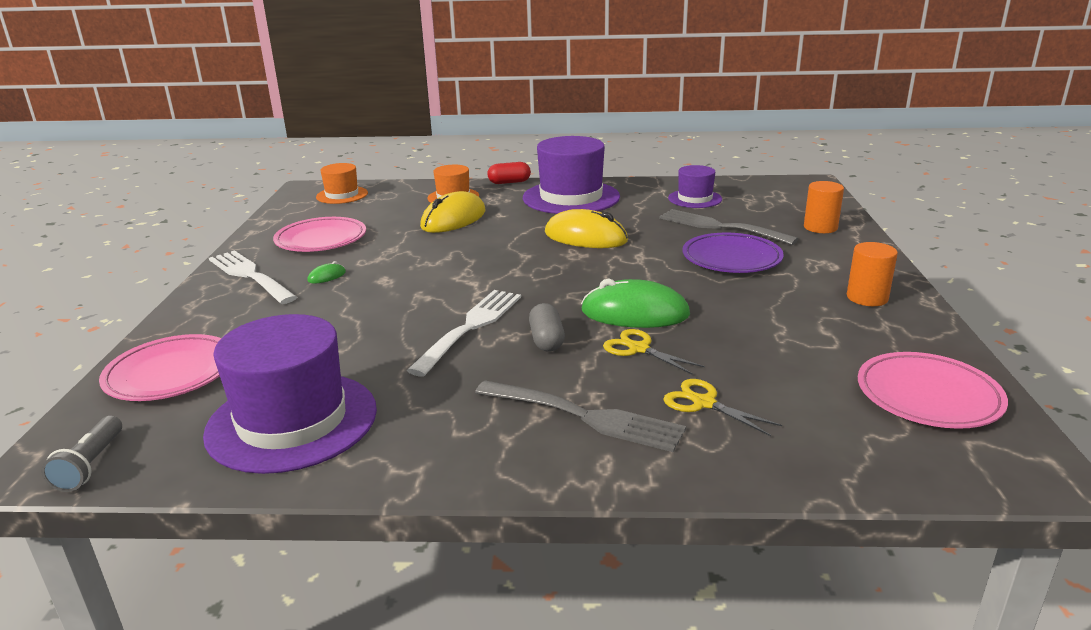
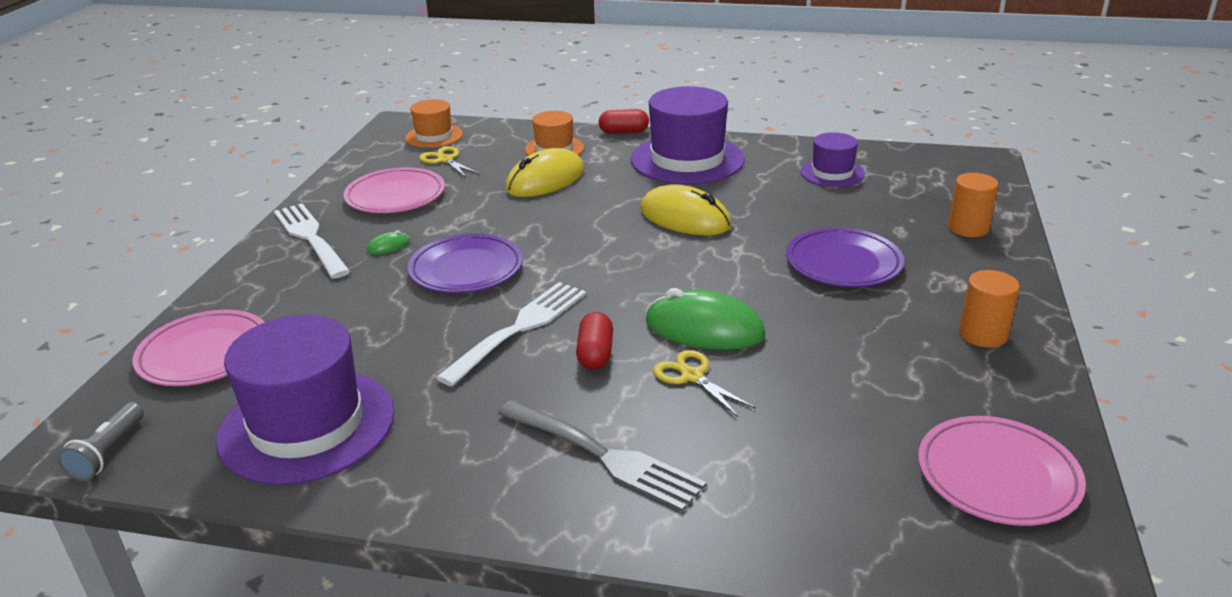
camera: 10 degrees right, 5 degrees up
(405, 288) = (466, 269): none -> purple plate
(546, 340) = (595, 354): grey capsule -> red capsule
(703, 403) = (737, 454): yellow scissors -> yellow scissors (445, 160)
(721, 227) = (848, 217): grey fork -> none

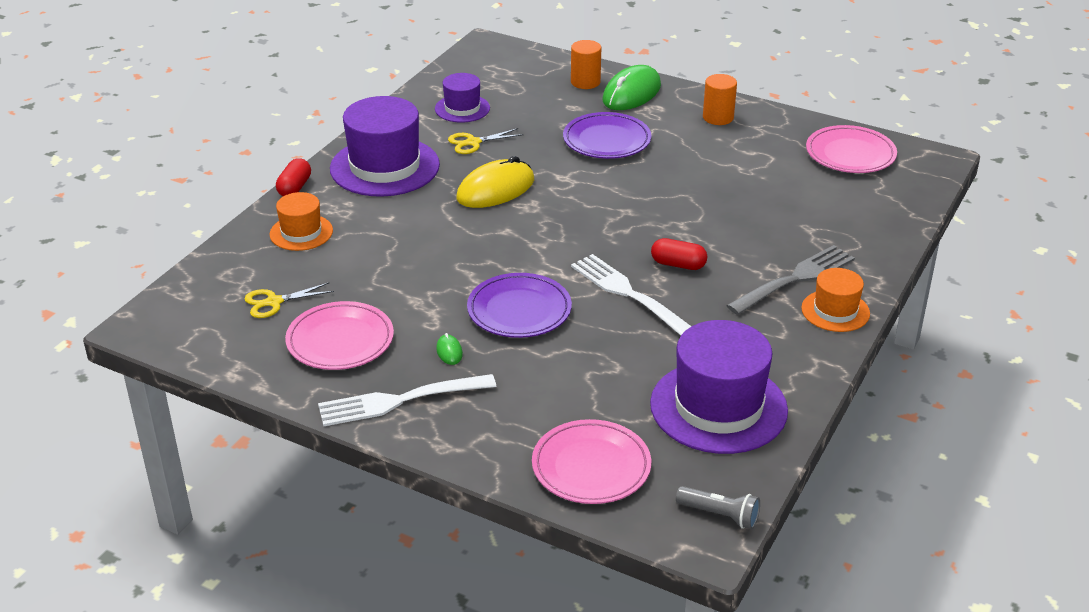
camera: 75 degrees left, 5 degrees up
(434, 136) = (201, 304): orange hat -> orange hat (835, 311)
(545, 180) = (370, 247): yellow mouse -> none
(691, 376) = (721, 230): yellow scissors -> yellow scissors (473, 142)
(704, 328) = (665, 214): green mouse -> green mouse (631, 93)

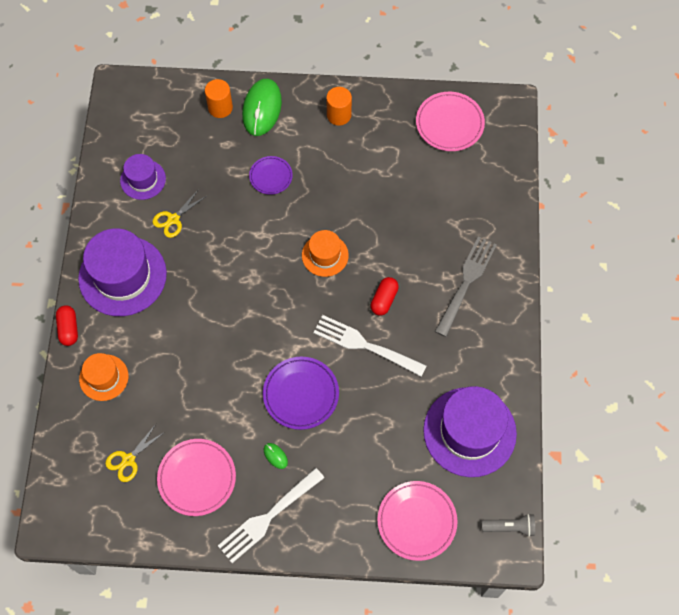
camera: 25 degrees left, 30 degrees up
(495, 189) = (218, 269): yellow mouse -> none
(606, 140) = (271, 176): purple plate -> purple plate, size x0.62
(678, 264) = (384, 300): red capsule -> red capsule turned 60 degrees counterclockwise
(835, 311) = (504, 305): orange hat -> orange hat (325, 255)

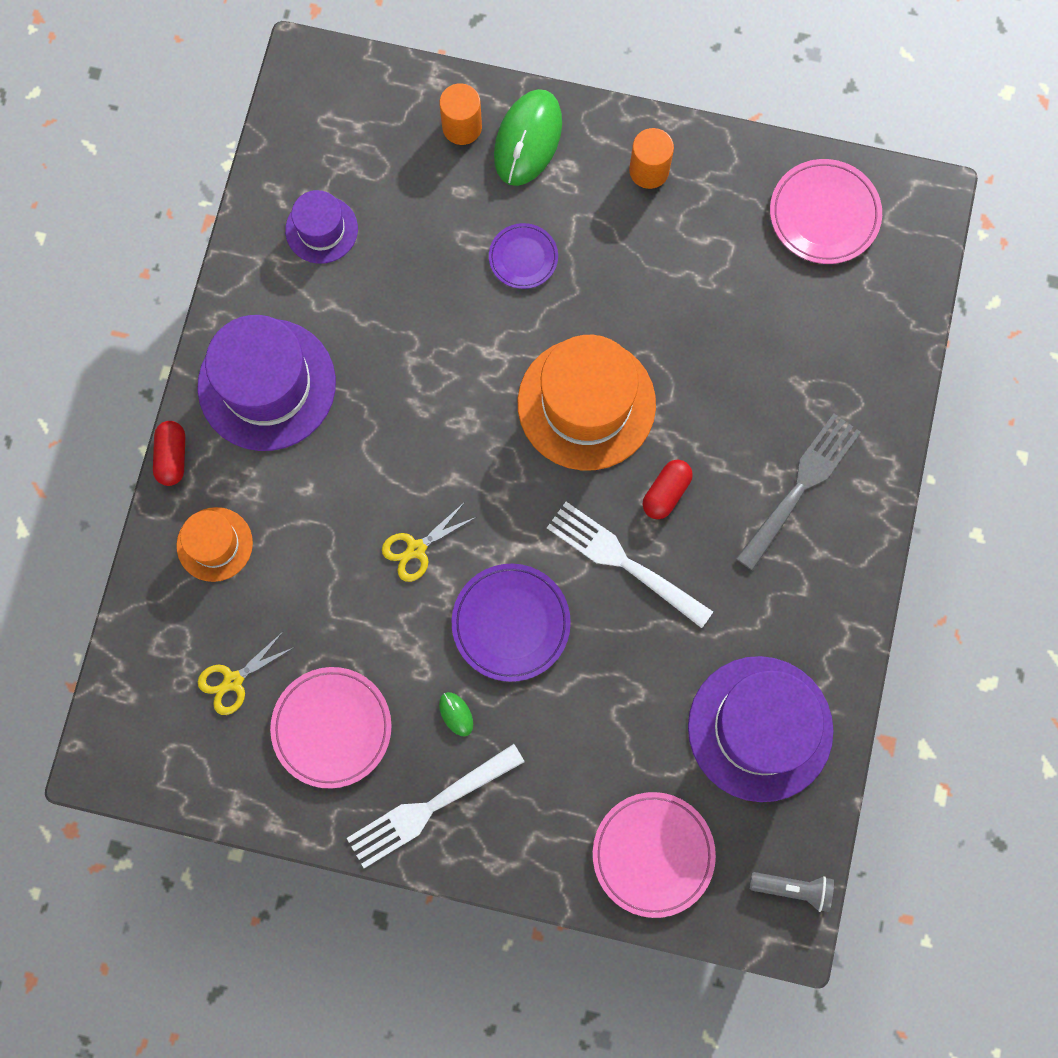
camera: 10 degrees right, 10 degrees up
(173, 219) = (359, 304): yellow scissors -> yellow scissors (416, 549)
(325, 255) = (586, 404): orange hat -> orange hat, size x1.86

